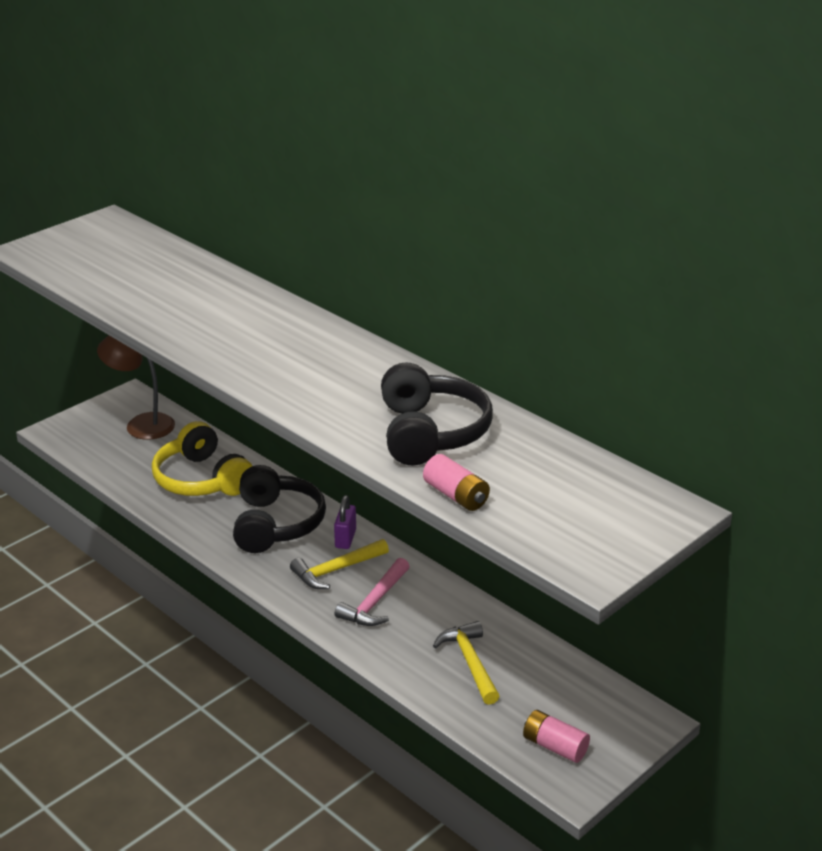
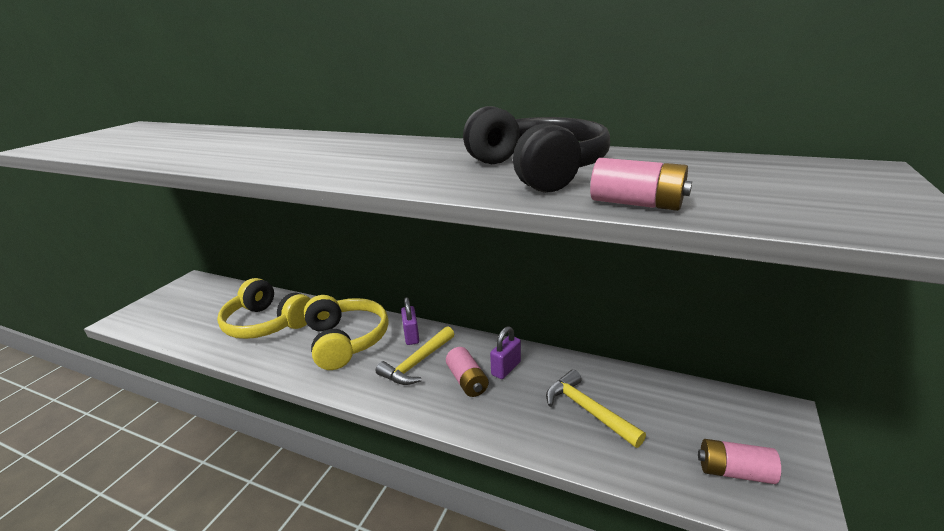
camera: 20 degrees left, 5 degrees down
(141, 424) = (204, 297): brown lamp -> none
(276, 524) = (346, 341): black headphones -> yellow headphones
(375, 602) = (467, 381): pink hammer -> pink battery
(421, 602) = (506, 368): none -> purple padlock

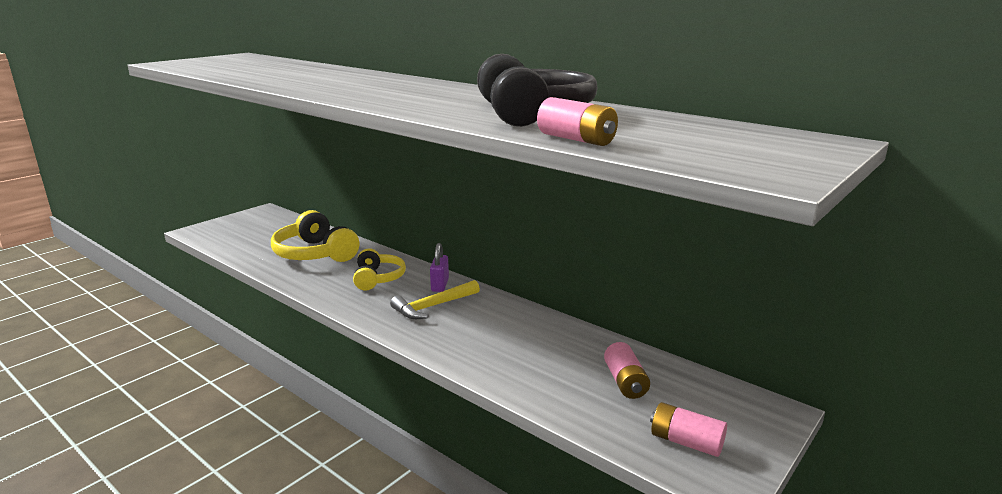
camera: 15 degrees right, 5 degrees down
(346, 341) = (378, 278): yellow headphones -> yellow headphones, size x0.64
(467, 381) = (471, 328): pink battery -> pink battery (625, 382)
(506, 368) = (515, 325): purple padlock -> none
(587, 410) = (573, 370): yellow hammer -> none

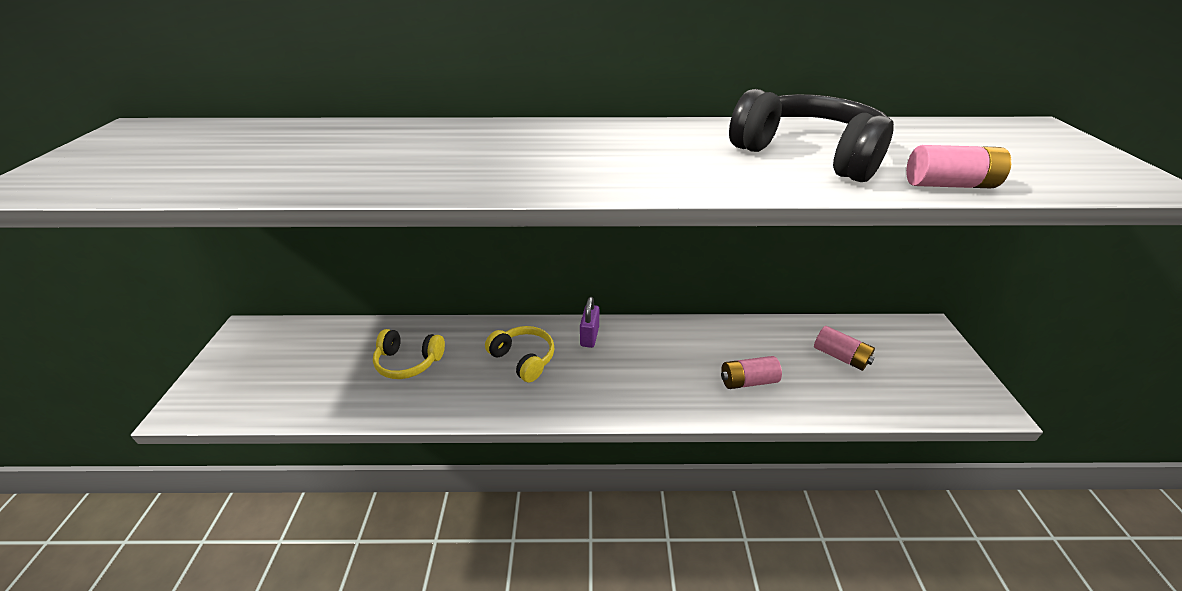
camera: 40 degrees left, 15 degrees up
(315, 254) = (409, 362): yellow headphones -> yellow headphones, size x0.64
(433, 306) = (619, 364): yellow hammer -> none
(440, 285) = (589, 336): purple padlock -> purple padlock turned 45 degrees clockwise
(686, 442) = (933, 385): pink battery -> pink battery (747, 381)

